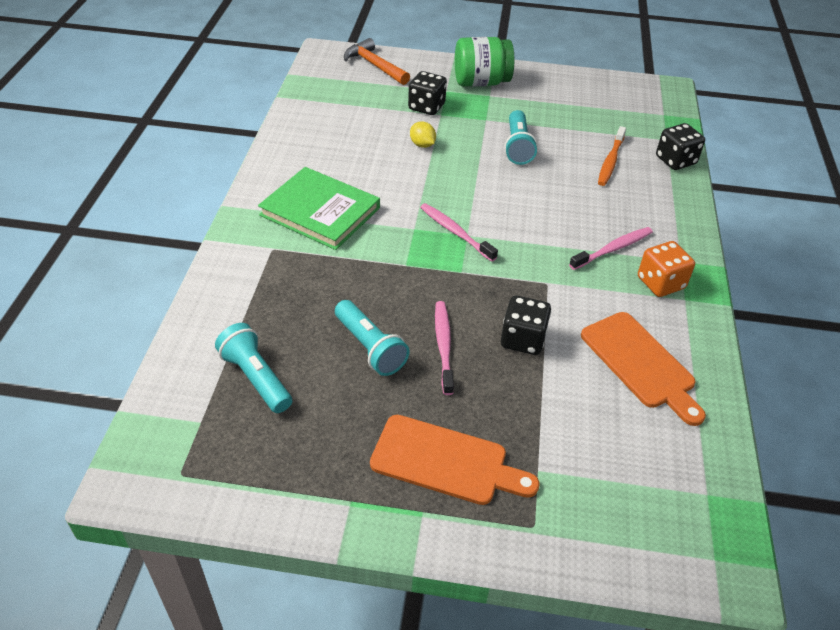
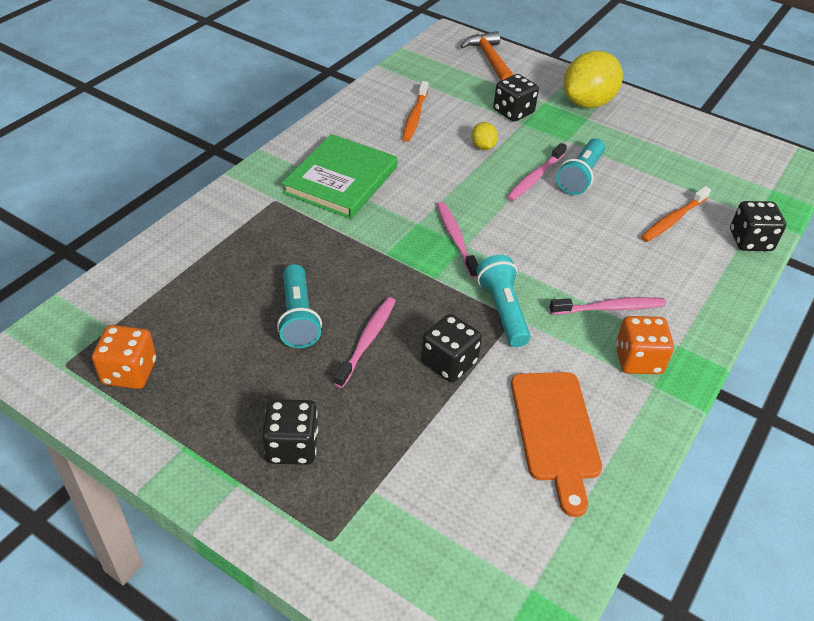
camera: 25 degrees right, 0 degrees up
(250, 456) = (129, 372): none -> orange dice
(256, 378) = (181, 307): turquoise flashlight -> turquoise flashlight (502, 310)
(320, 211) = (341, 180): green book -> green book turned 60 degrees clockwise
(345, 135) = (415, 117): none -> orange toothbrush
(445, 462) = (292, 446): orange cutting board -> black dice
(481, 82) = (587, 103): green jar -> yellow lemon
(483, 159) = (535, 177): none -> pink toothbrush

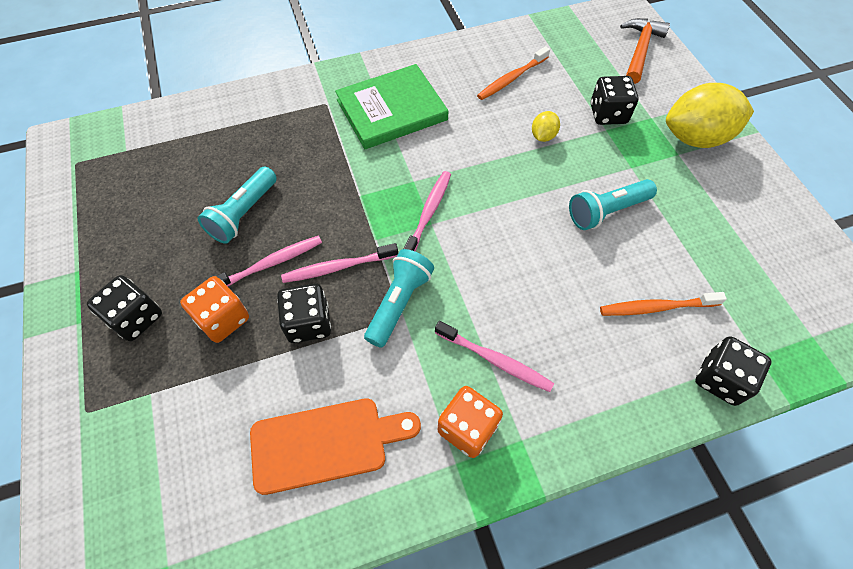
camera: 40 degrees right, 15 degrees up
(129, 372) = (102, 192): orange dice -> orange dice (223, 319)
(535, 177) = (560, 190): pink toothbrush -> pink toothbrush (337, 267)
(555, 431) = (326, 444): orange cutting board -> orange cutting board turned 135 degrees counterclockwise

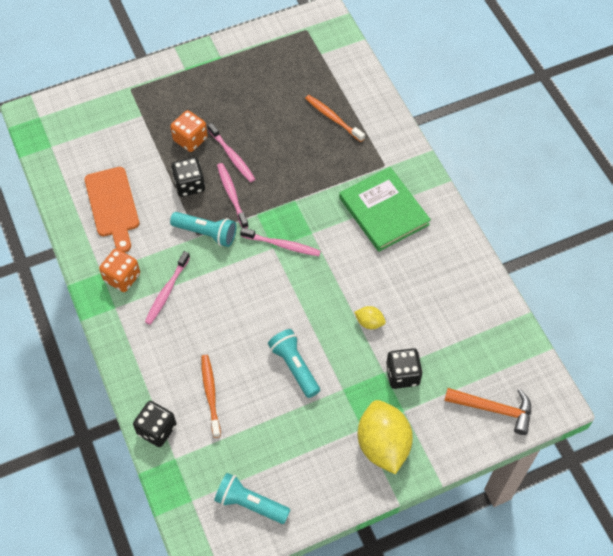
camera: 85 degrees right, 0 degrees up
(136, 318) = (189, 96): black dice -> none
(243, 214) = (271, 133): turquoise flashlight -> turquoise flashlight (250, 503)
(511, 79) = (435, 298): orange toothbrush -> orange toothbrush (333, 118)

